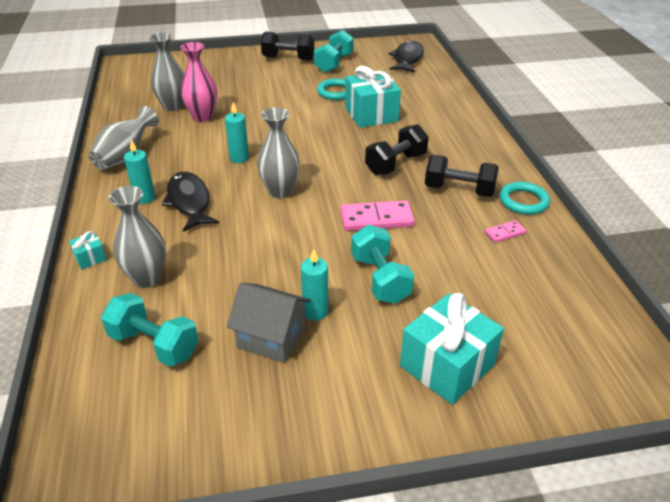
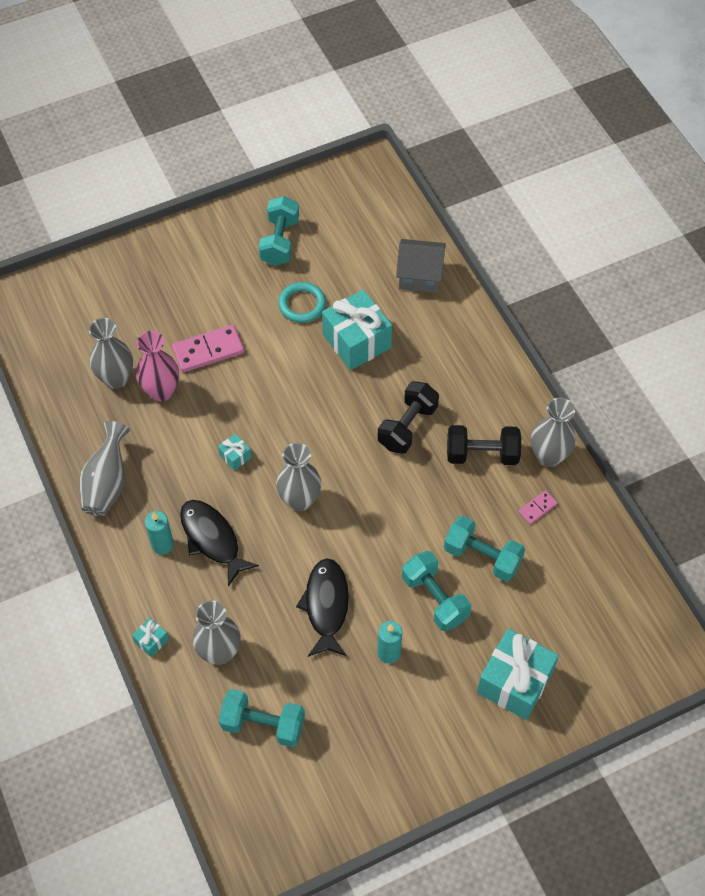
camera: 15 degrees left, 20 degrees up
(239, 158) = (235, 456): turquoise candle -> turquoise gift
(271, 337) = (361, 691): grey house -> grey house (419, 276)
(288, 59) = (217, 242): black dumbbell -> none
(376, 219) = (410, 518): pink domino -> pink domino (208, 351)
(407, 59) = (369, 210): black fish -> black fish (326, 606)
(439, 257) = (482, 556): none -> turquoise dumbbell
(523, 201) = (548, 456): turquoise ring -> grey vase

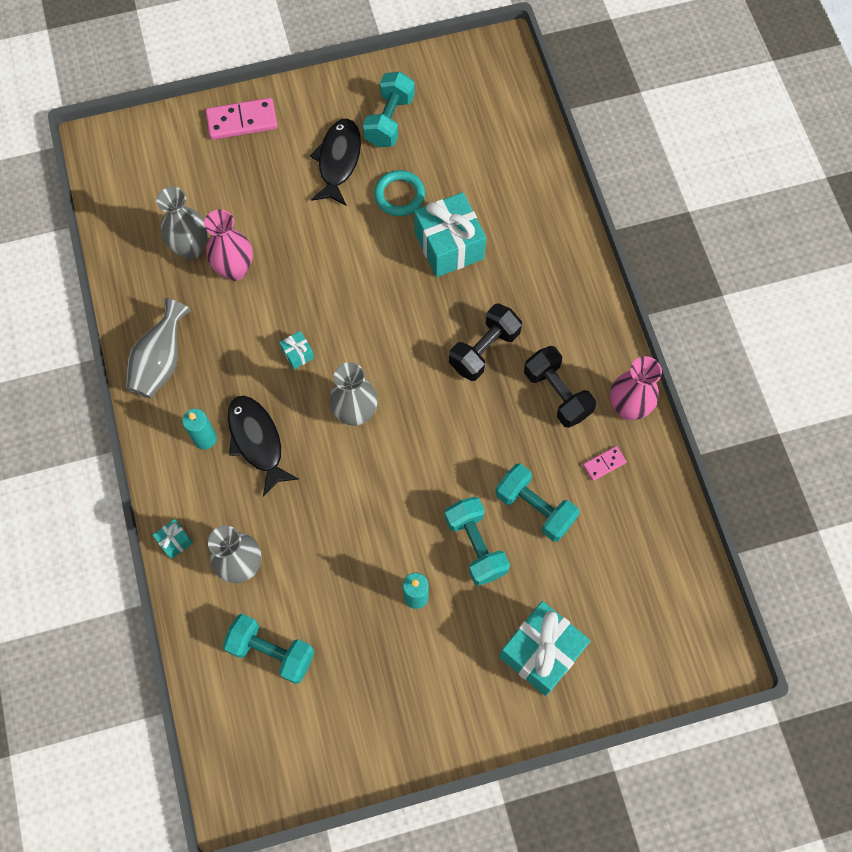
camera: 10 degrees right, 10 degrees up
(208, 351) = (291, 232): pink domino -> pink domino (242, 121)
(326, 606) = (361, 534): black fish -> black fish (338, 161)
(419, 276) = (530, 182): grey house -> none
(482, 454) = (557, 394): black dumbbell -> black dumbbell turned 45 degrees clockwise
(548, 456) = (628, 407): grey vase -> pink vase

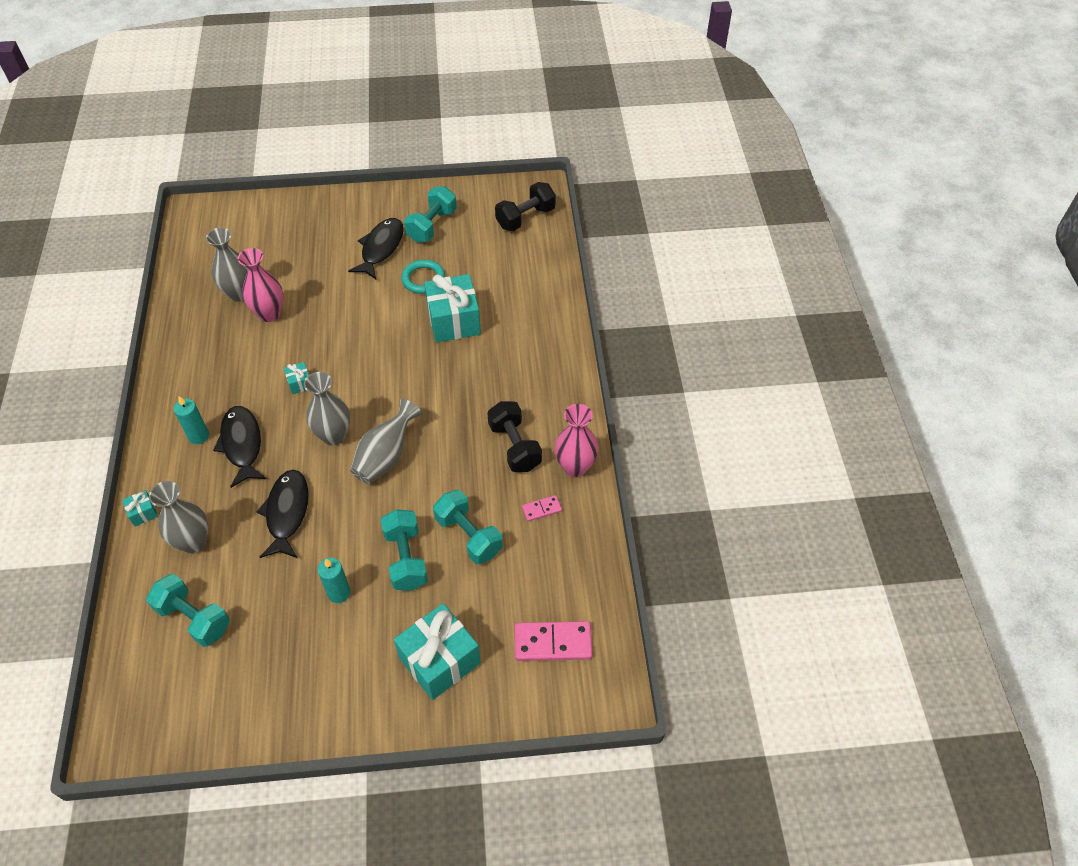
camera: 10 degrees right, 15 degrees down
(161, 362) = (183, 373): grey vase -> grey vase (386, 456)
(242, 121) = (312, 211): pink domino -> pink domino (553, 643)
(332, 514) = (287, 513): none -> black fish
(484, 350) = (460, 403): black dumbbell -> black dumbbell (525, 218)

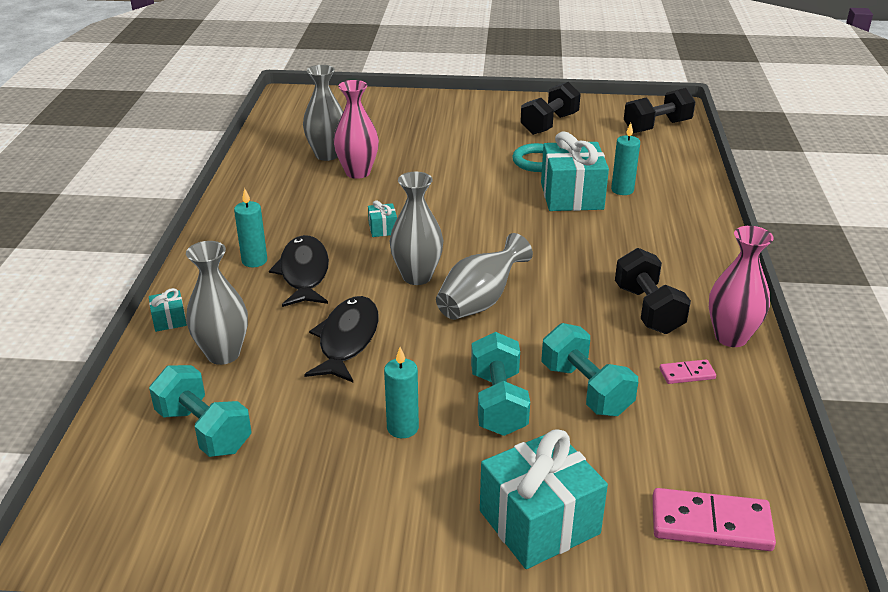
camera: 10 degrees right, 20 degrees down
(381, 248) = (490, 135): black fish -> none
(432, 225) = (549, 124): turquoise dumbbell -> black dumbbell
(495, 307) = (622, 190): none -> turquoise candle

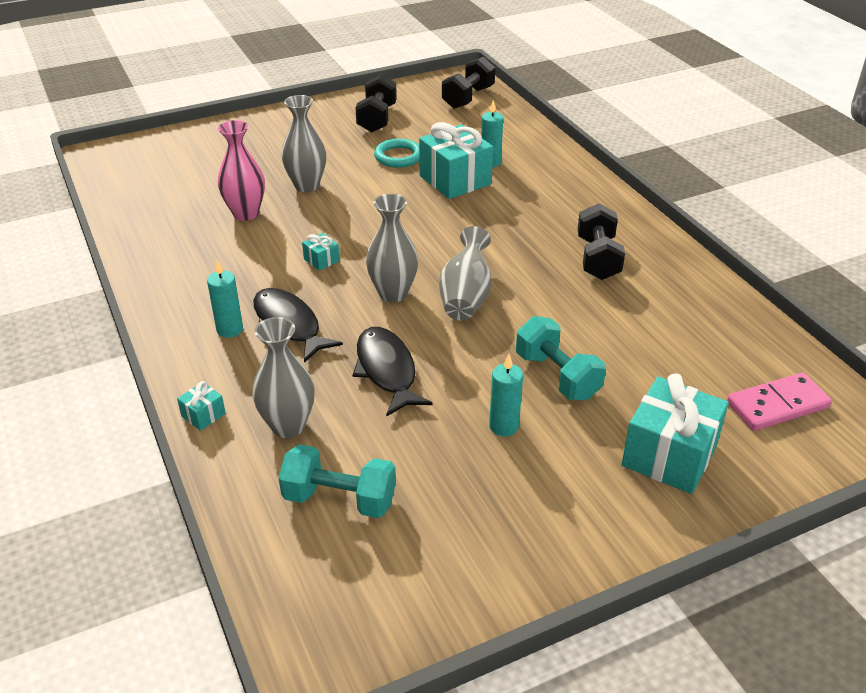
camera: 30 degrees left, 5 degrees up
(327, 155) = (198, 205): grey vase -> grey vase (307, 185)
(586, 389) = (610, 339): turquoise dumbbell -> none
(648, 309) = (598, 258): black dumbbell -> black dumbbell turned 45 degrees clockwise
(687, 374) = (668, 300): pink domino -> none
(731, 337) = (673, 260): pink vase -> none

